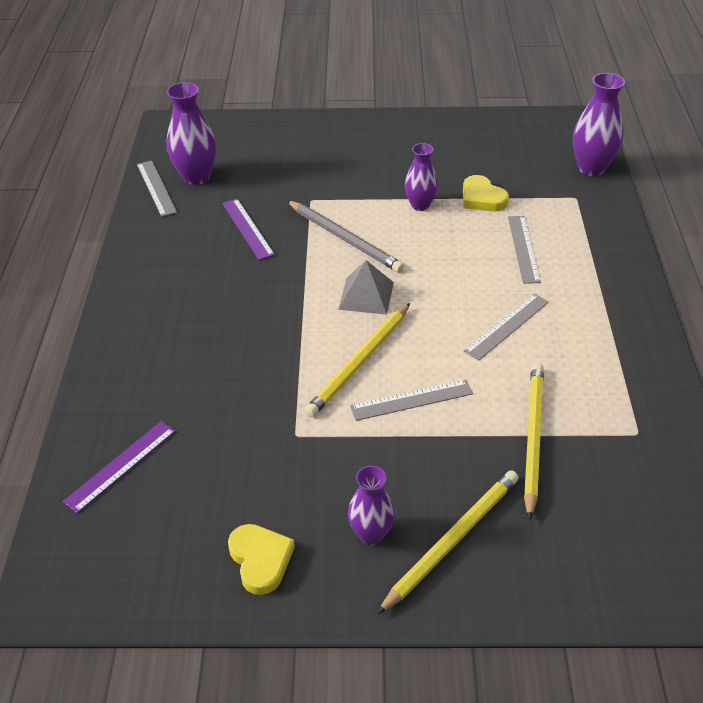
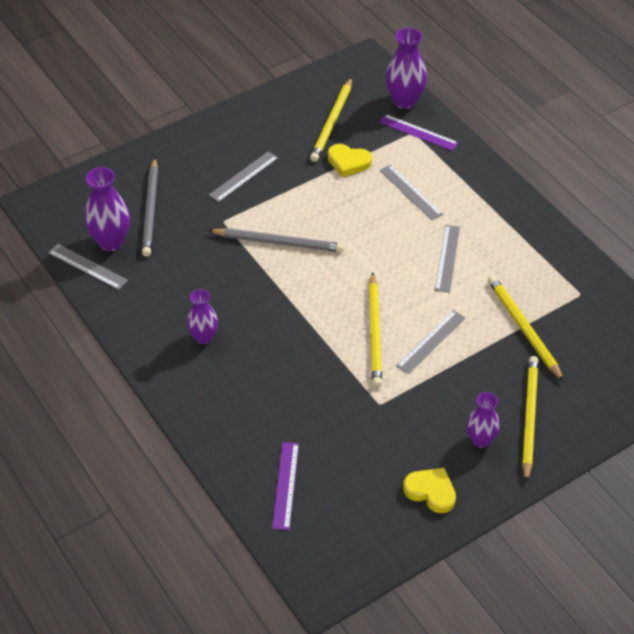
camera: 35 degrees left, 5 degrees up
(247, 228) = (198, 268): purple ruler -> purple ruler (418, 132)
(257, 166) = (151, 210): none -> grey pencil
(366, 295) = (335, 281): grey pyramid -> none
(367, 172) = (243, 176): none -> grey ruler
(420, 205) = (309, 188): purple vase -> purple vase (203, 337)
(498, 159) = (332, 122): none -> yellow pencil

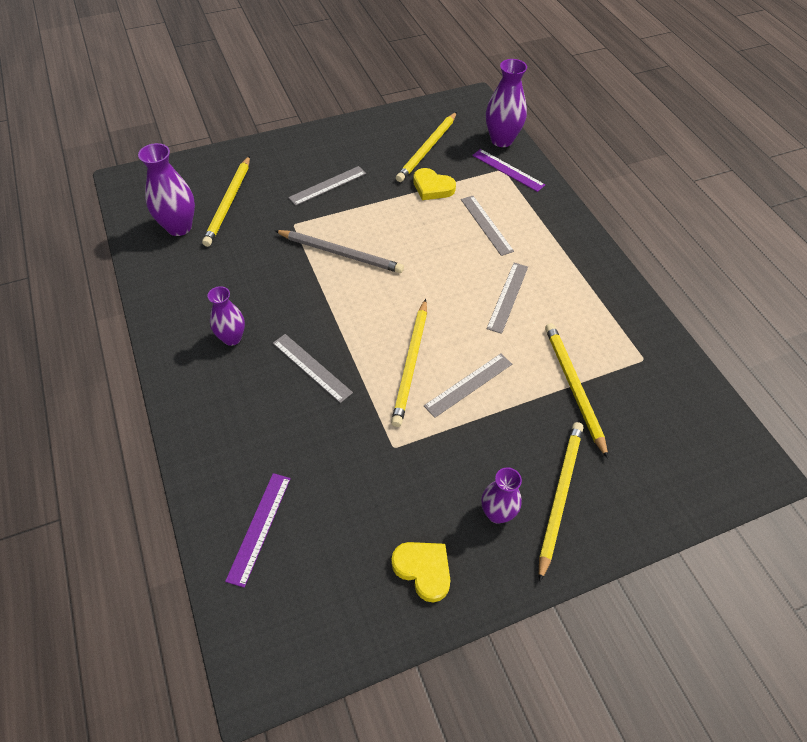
camera: 10 degrees right, 5 degrees up
(87, 266) = (147, 247): grey ruler -> grey ruler (311, 367)
(151, 210) = (229, 203): grey pencil -> yellow pencil

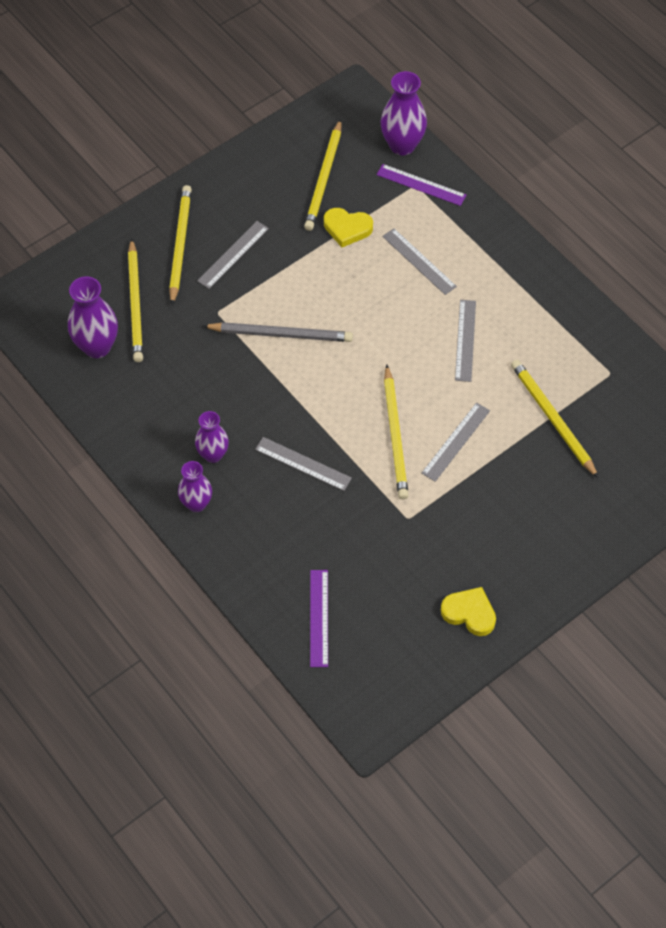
camera: 15 degrees left, 5 degrees up
(497, 513) = (516, 551): purple vase -> purple vase (196, 504)
(559, 496) = (565, 522): yellow pencil -> yellow pencil (180, 245)

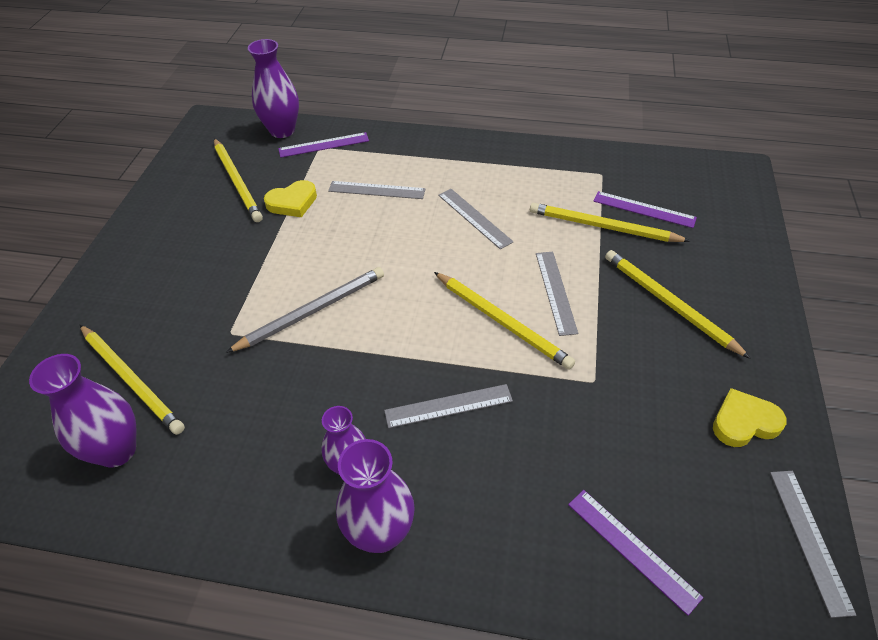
camera: 40 degrees left, 10 degrees down
(180, 245) = (140, 302): yellow pencil -> yellow pencil (669, 304)
(196, 504) = (380, 533): purple vase -> purple vase, size x1.53
(233, 254) = (203, 278): grey ruler -> grey ruler (809, 539)
(603, 428) = (644, 209): none -> purple ruler

